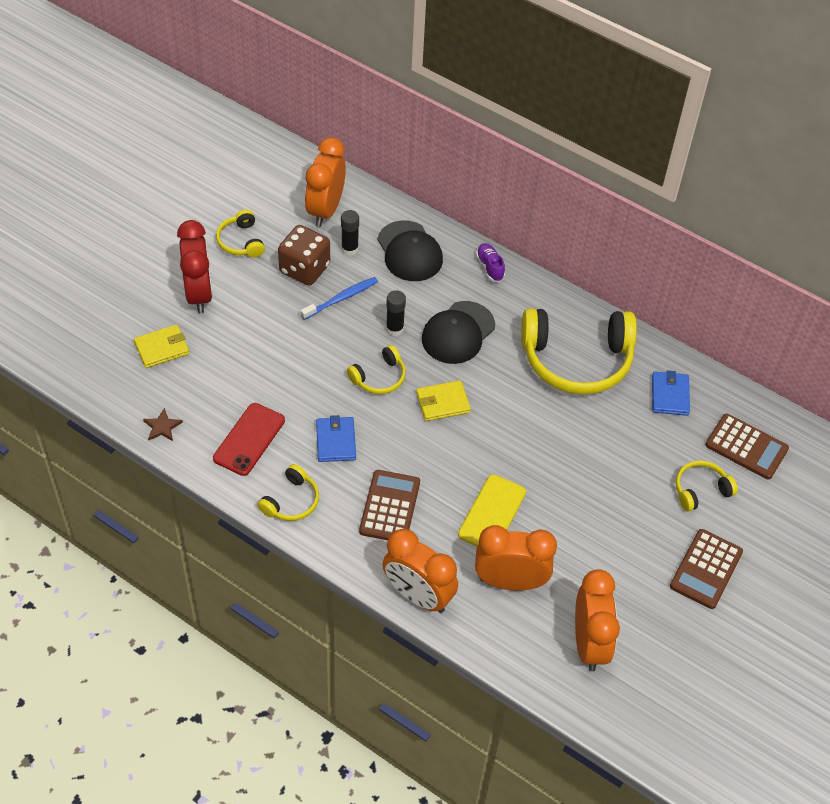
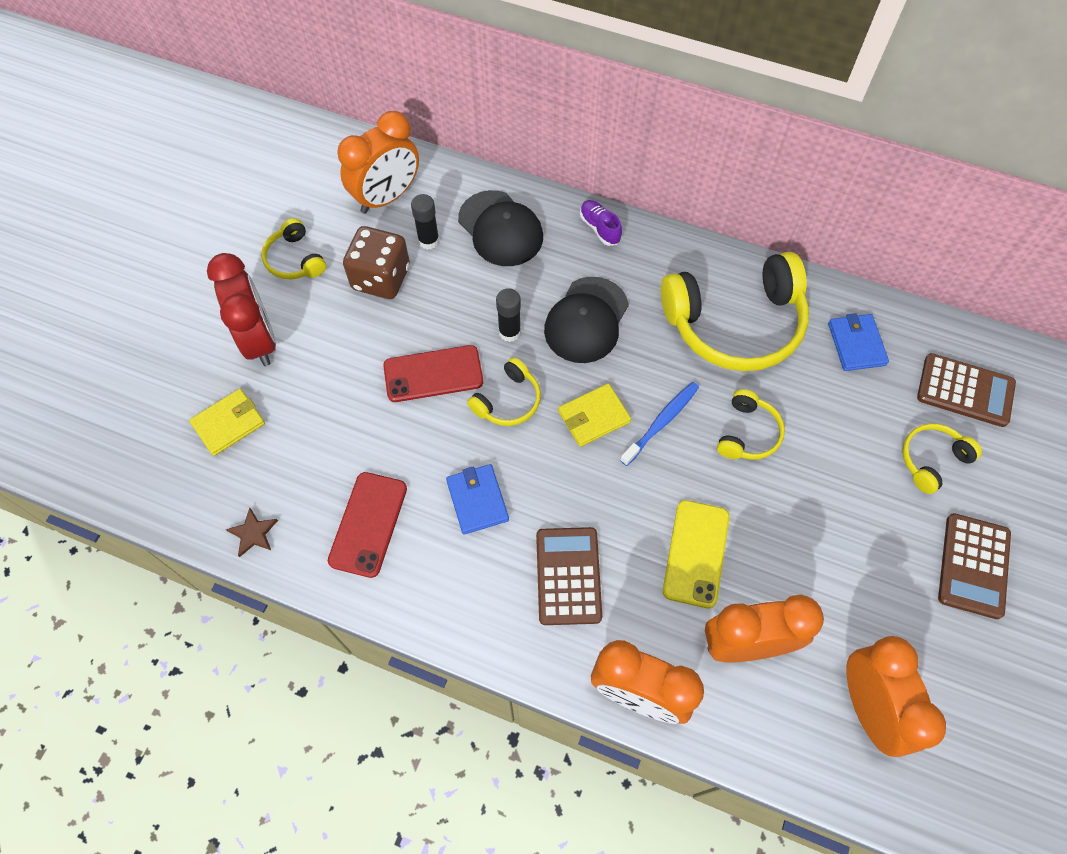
camera: 10 degrees left, 10 degrees up
(291, 501) = (443, 599): yellow headphones -> yellow headphones (748, 433)
(325, 210) = (387, 197): orange clock -> orange clock turned 135 degrees counterclockwise
(326, 346) = (433, 374): none -> red phone
(341, 298) = (434, 307): blue toothbrush -> blue toothbrush (661, 422)

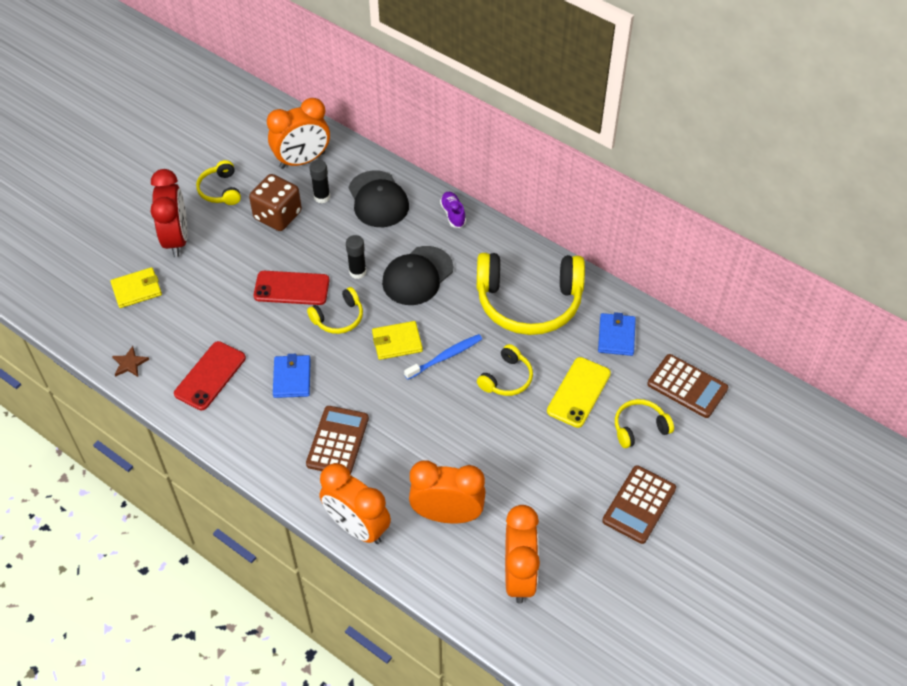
camera: 15 degrees right, 10 degrees down
(696, 553) = (435, 448): yellow phone -> yellow phone (578, 392)

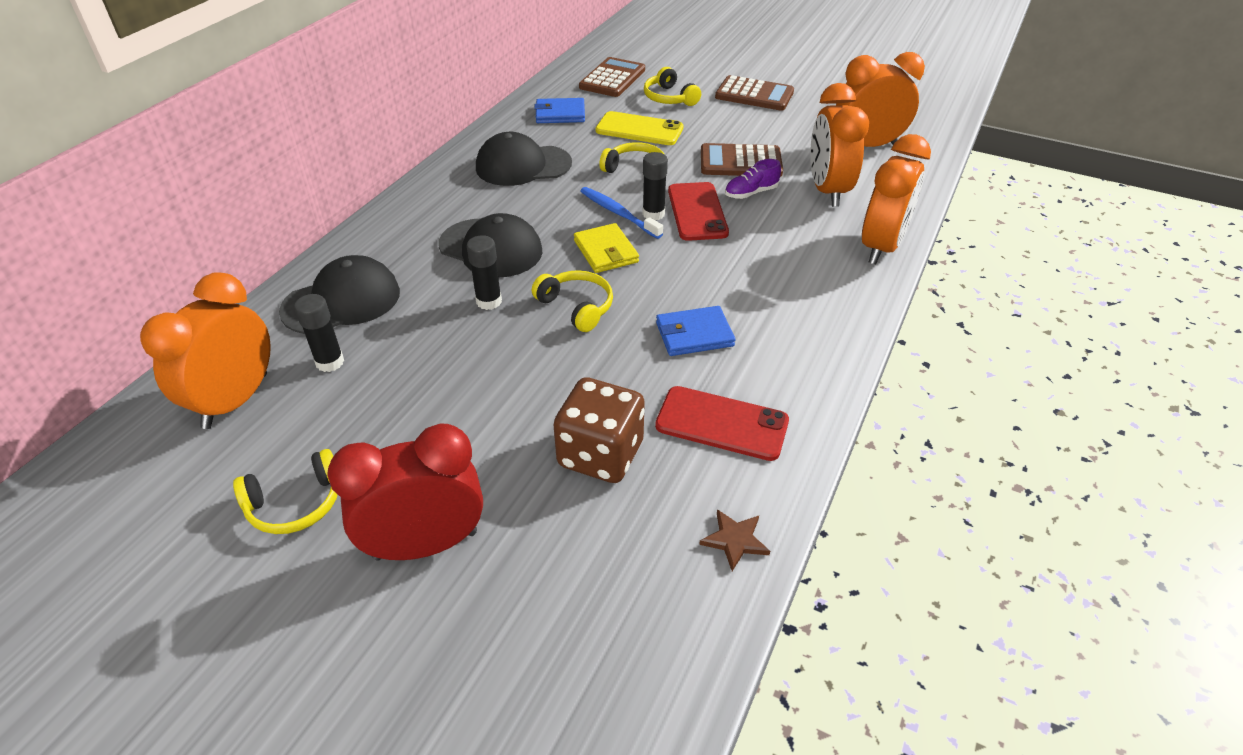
camera: 100 degrees left, 10 degrees down
(137, 289) = (562, 578): yellow wallet -> none
(278, 215) = (369, 408): brown dice -> brown dice (600, 454)
(291, 288) = (529, 363): red phone -> red phone (697, 212)
(302, 160) = (235, 401): orange clock -> orange clock turned 120 degrees counterclockwise
(337, 441) = (775, 278): brown calculator -> brown calculator (740, 162)
(439, 379) = (653, 214): none -> black glue stick
(453, 214) = (377, 231): purple shoe -> purple shoe (751, 193)
(529, 302) = (523, 165): yellow headphones -> black cap

